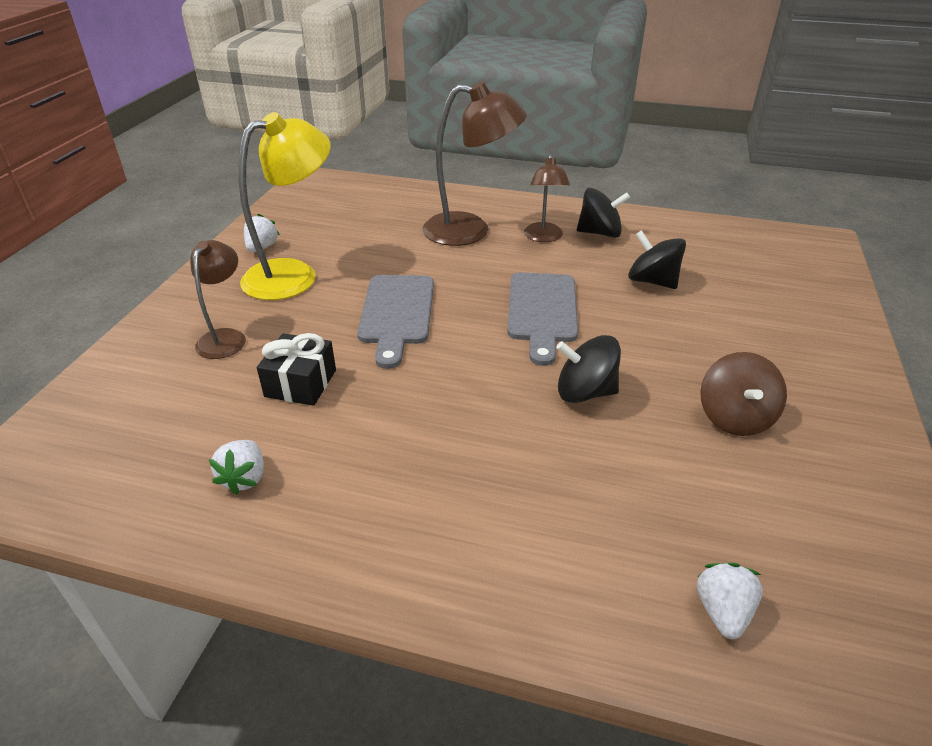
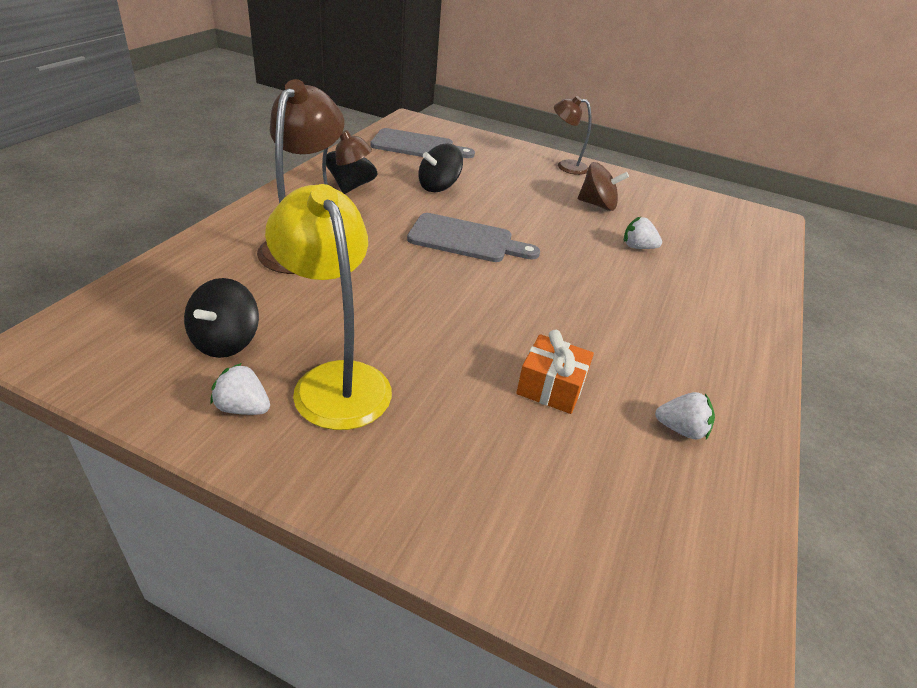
camera: 85 degrees left, 0 degrees up
(225, 337) = (459, 445): brown lamp -> brown lamp (566, 166)
(300, 383) = (551, 387): black gift -> orange gift
(397, 313) = (446, 314): grey cutting board -> grey cutting board (417, 146)
(585, 392) = (571, 246): black spinning top -> black spinning top (226, 341)
(722, 611) = (741, 251): white strawberry -> white strawberry (637, 247)

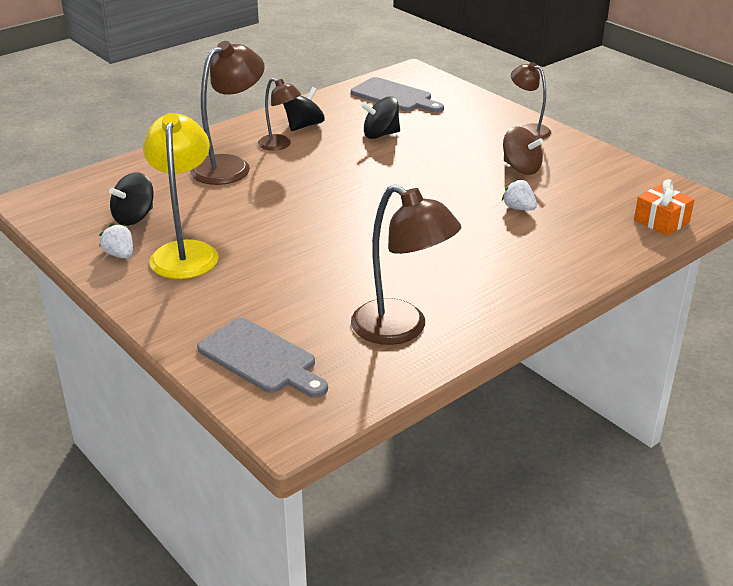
camera: 30 degrees right, 5 degrees down
(466, 239) = (363, 179): grey cutting board -> grey cutting board (261, 358)
(551, 387) = (330, 286): orange gift -> orange gift (661, 221)
(681, 429) = (401, 329): white strawberry -> brown lamp

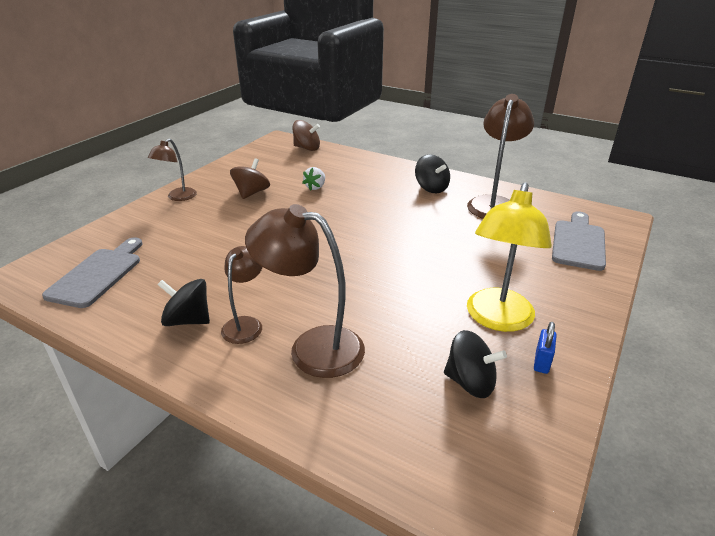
camera: 110 degrees left, 0 degrees up
(120, 255) = (541, 362): white strawberry -> blue padlock
(185, 252) = (497, 319): yellow lamp -> yellow lamp turned 45 degrees counterclockwise
(380, 134) = (202, 264): black spinning top -> black spinning top (431, 188)
(661, 221) = (307, 148): orange gift -> brown spinning top

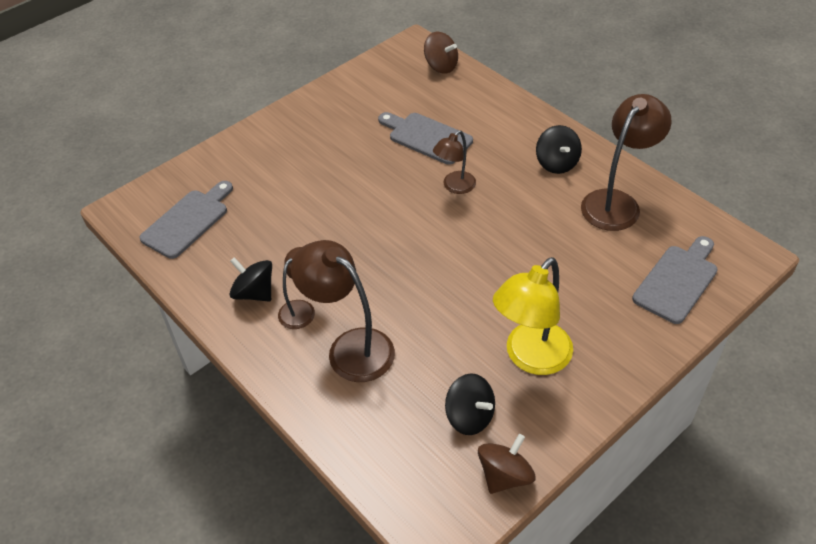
camera: 20 degrees right, 15 degrees up
(178, 197) = (279, 127): brown lamp -> brown lamp (454, 187)
(251, 193) = (355, 134): brown spinning top -> brown spinning top (505, 475)
(315, 187) = (427, 137): white strawberry -> grey cutting board
(541, 362) = (544, 413): blue padlock -> none

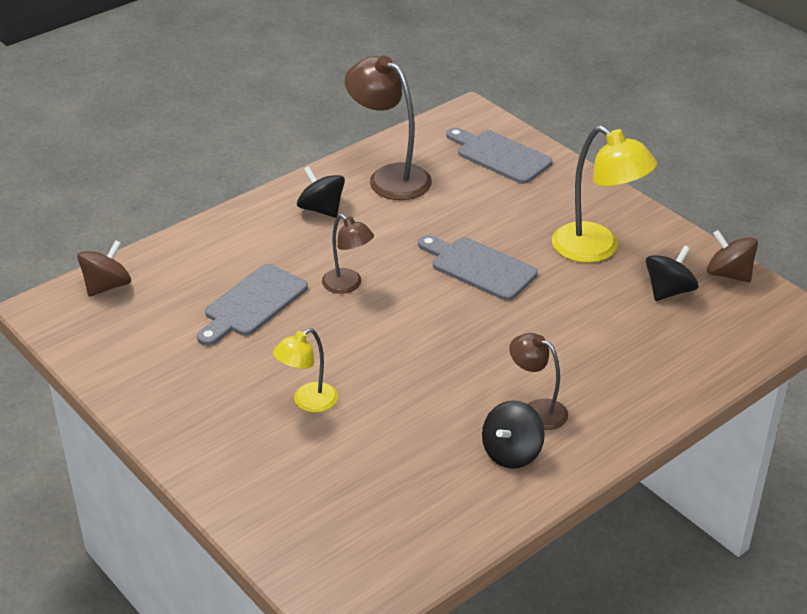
camera: 90 degrees left, 10 degrees down
(188, 221) = (378, 530): grey cutting board -> grey cutting board (479, 267)
(317, 176) = (308, 402): none -> yellow lamp
(350, 347) = (591, 370): brown lamp -> none
(556, 163) = (321, 209): black spinning top -> black spinning top turned 120 degrees counterclockwise

